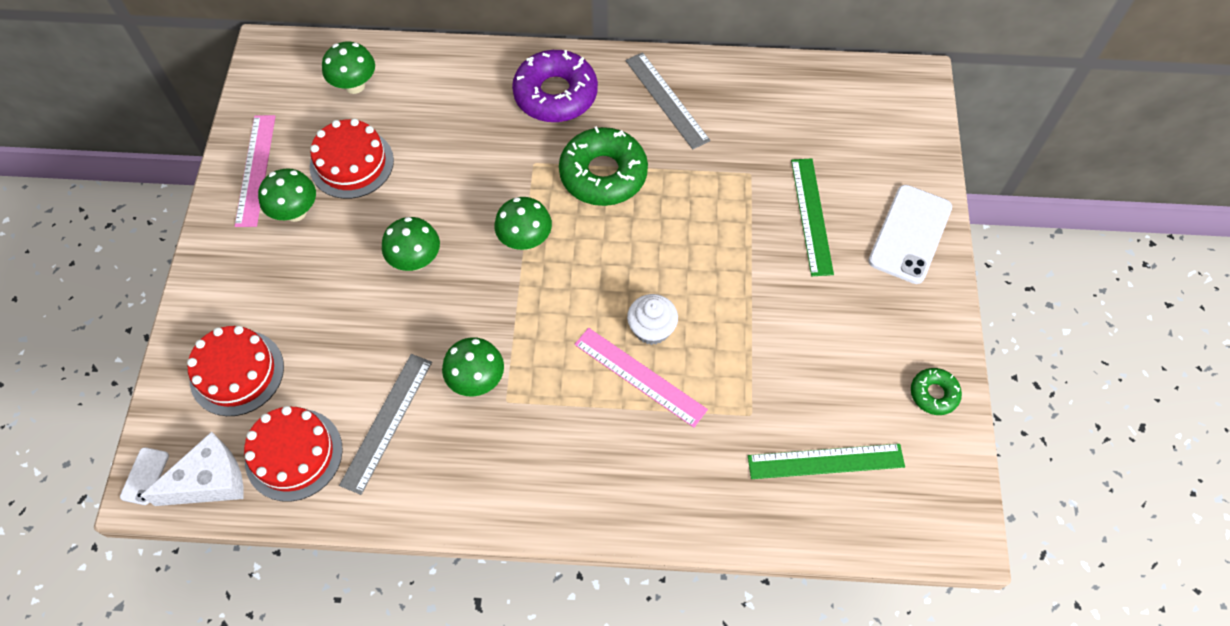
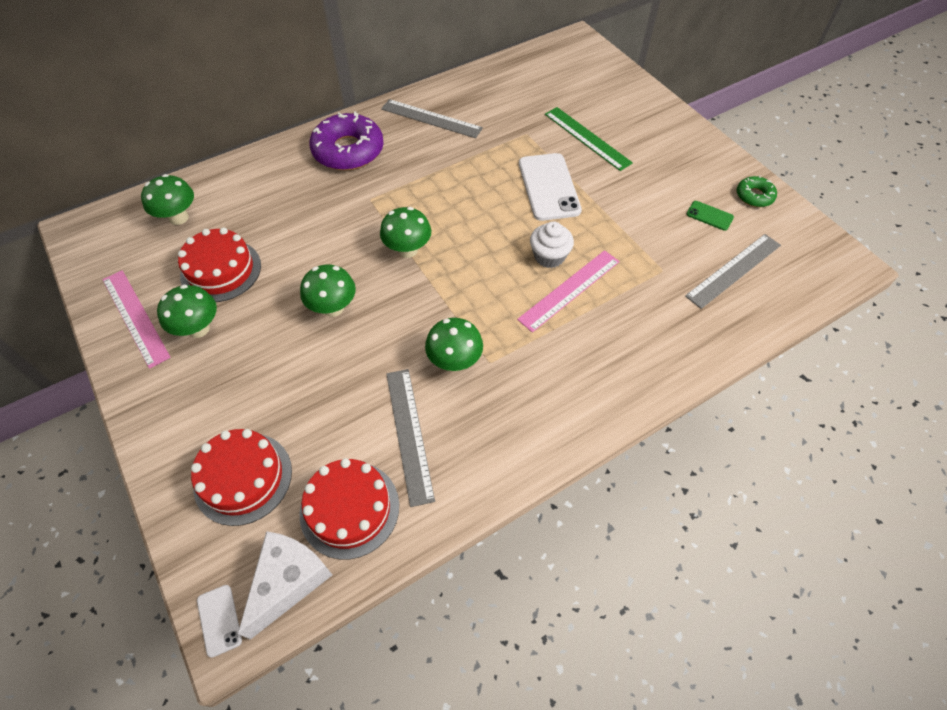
camera: 35 degrees left, 5 degrees down
(603, 174) = (427, 181): green donut -> none
(640, 376) = (569, 290): pink ruler -> pink ruler turned 45 degrees counterclockwise
(826, 461) = (734, 270): green ruler -> grey ruler
(859, 386) = (709, 216): none -> green phone
(910, 234) = (654, 119): white phone -> white phone (549, 187)

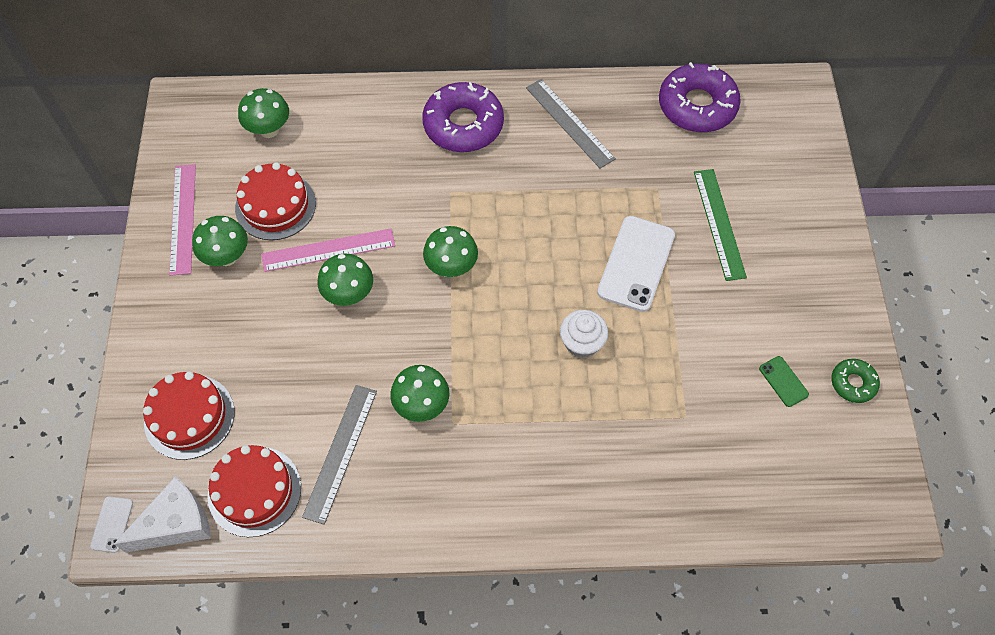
camera: 30 degrees right, 5 degrees up
(515, 75) = (697, 106): none -> purple donut
(569, 290) = (576, 389): pink ruler -> pink ruler (328, 250)
(734, 270) = (760, 455): grey ruler -> none

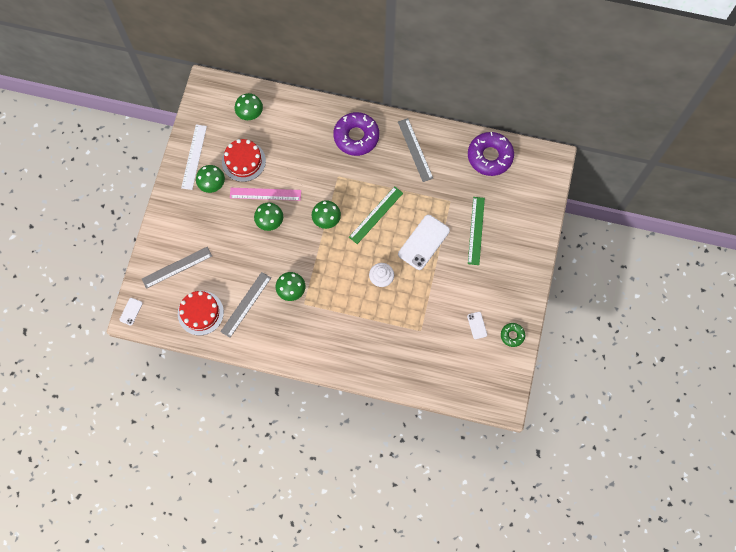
camera: 15 degrees right, 10 degrees up
(176, 523) = (160, 319): white cheese -> none
(183, 218) = (194, 157): pink ruler -> white ruler
(189, 417) = (177, 267): red cake -> grey ruler
(537, 239) = (376, 215): none -> green ruler
(783, 381) = (477, 325): green phone -> white phone

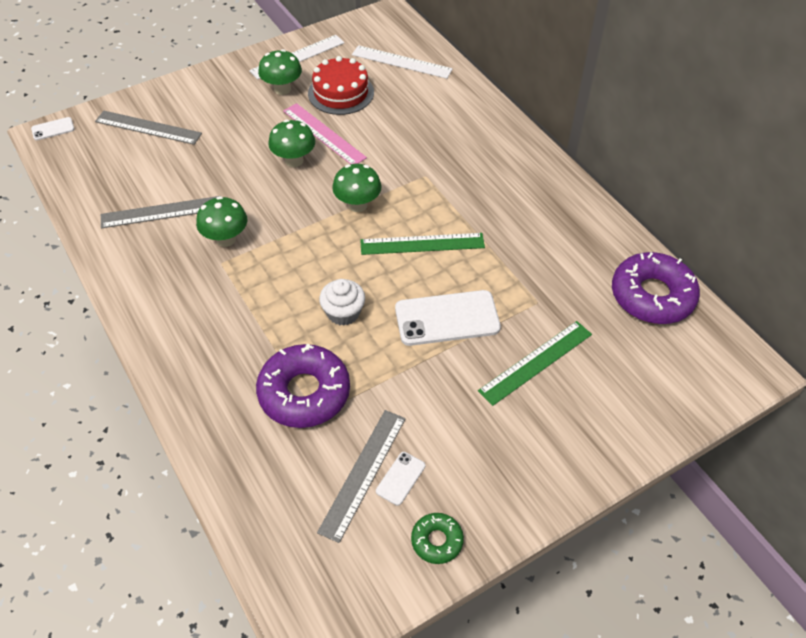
camera: 45 degrees right, 20 degrees down
(200, 313) = (109, 182): red cake -> none
(250, 114) = (401, 62): green mushroom -> white ruler
(356, 136) = (494, 156): purple donut -> purple donut (304, 393)
(415, 150) = (553, 217): grey ruler -> grey ruler (363, 473)

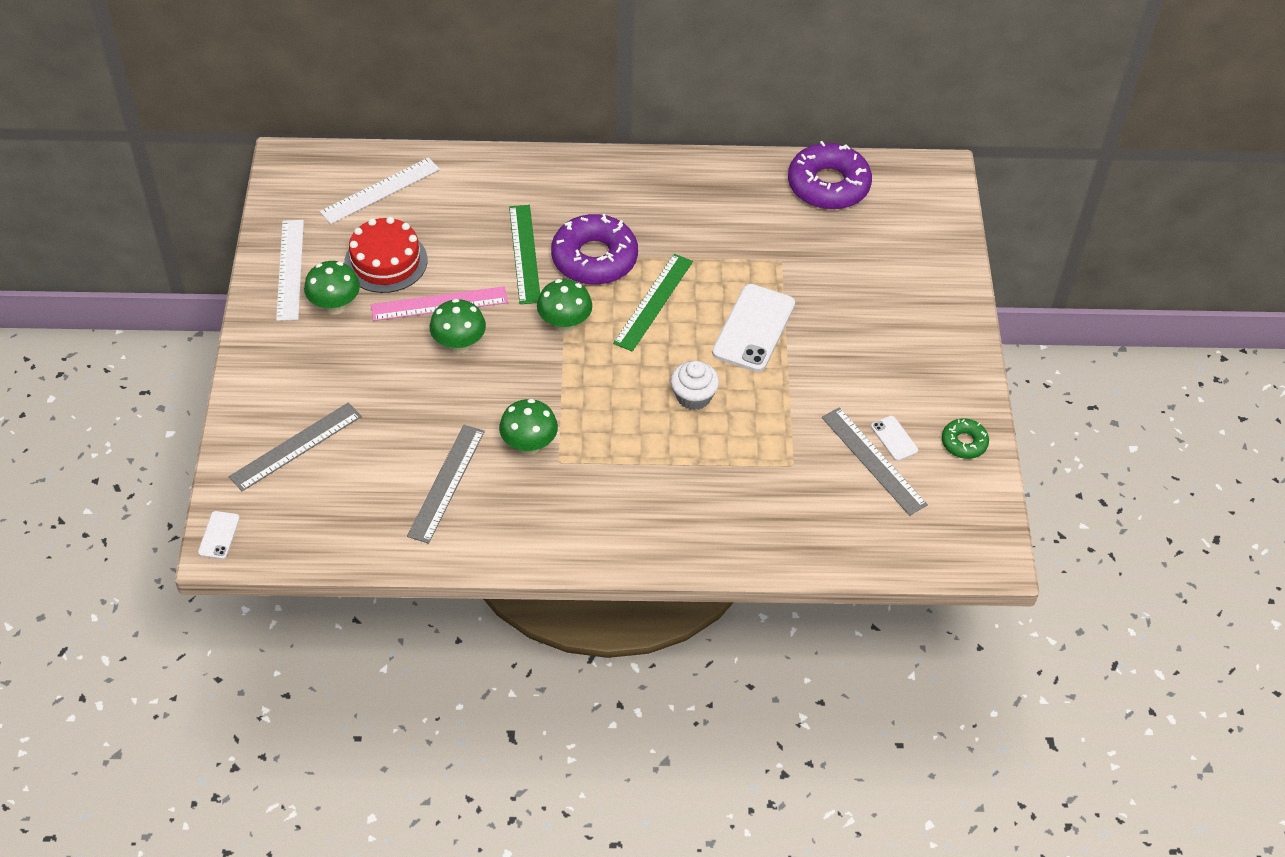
camera: 60 degrees left, 0 degrees up
(304, 393) = (764, 464): purple donut -> purple donut (594, 258)
(536, 362) = (842, 295): green ruler -> green ruler (525, 254)

